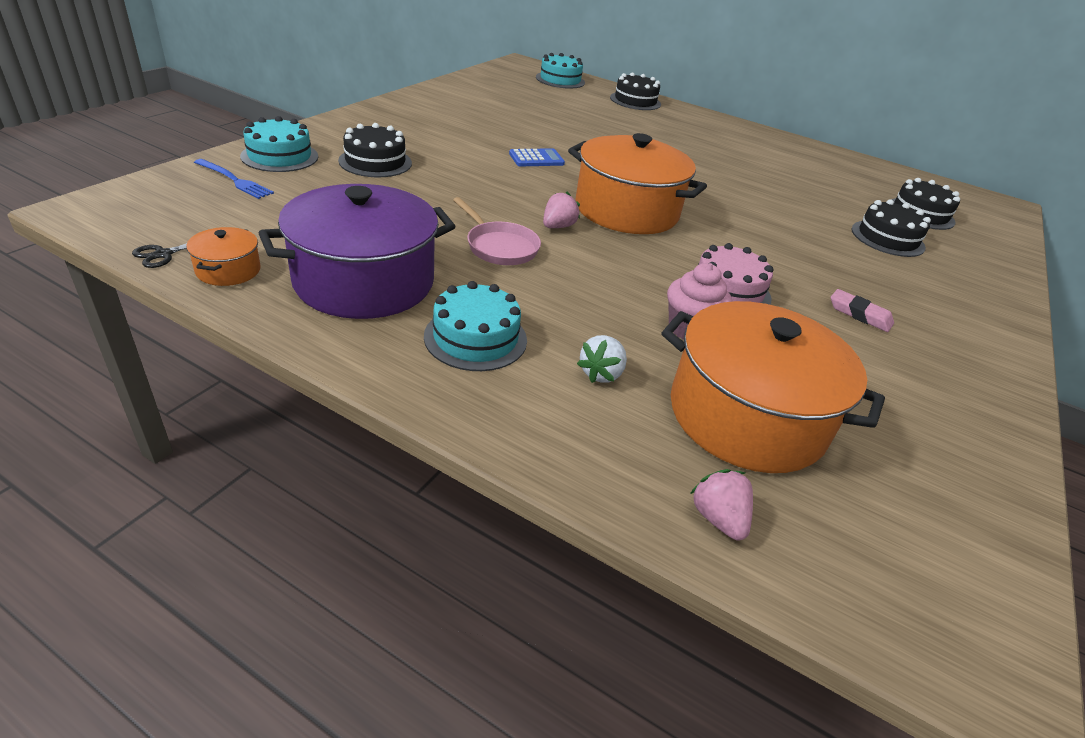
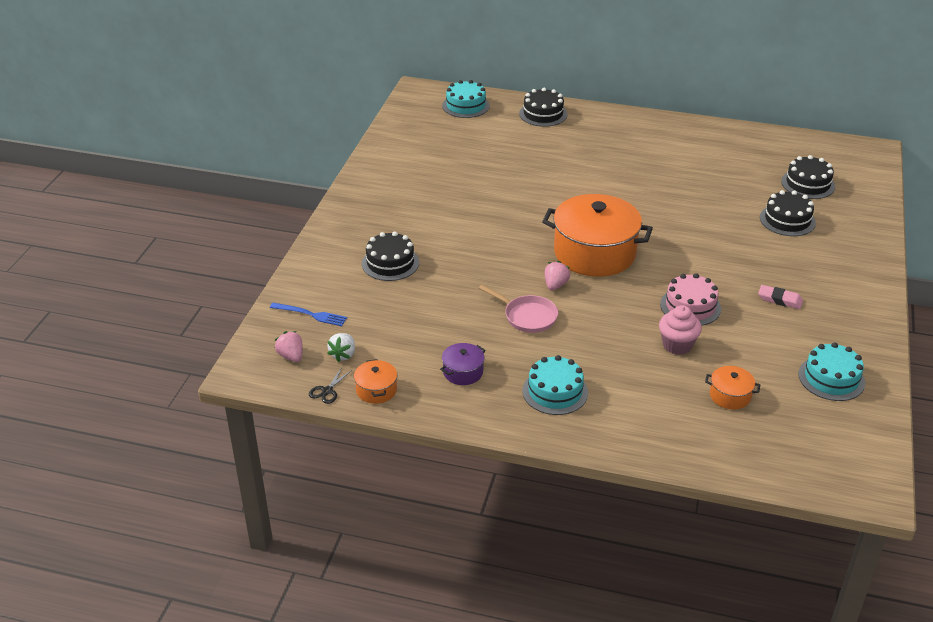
camera: 10 degrees left, 0 degrees up
(280, 156) = (320, 280): turquoise cake -> turquoise cake (831, 378)
(364, 281) = (463, 372): purple pot -> purple pot, size x0.43
(536, 159) = (503, 219): blue calculator -> none
(601, 373) = (639, 393): white strawberry -> white strawberry (343, 355)
(718, 518) = (733, 458): pink strawberry -> pink strawberry (291, 356)
(747, 416) = (730, 396): orange pot -> orange pot, size x0.43

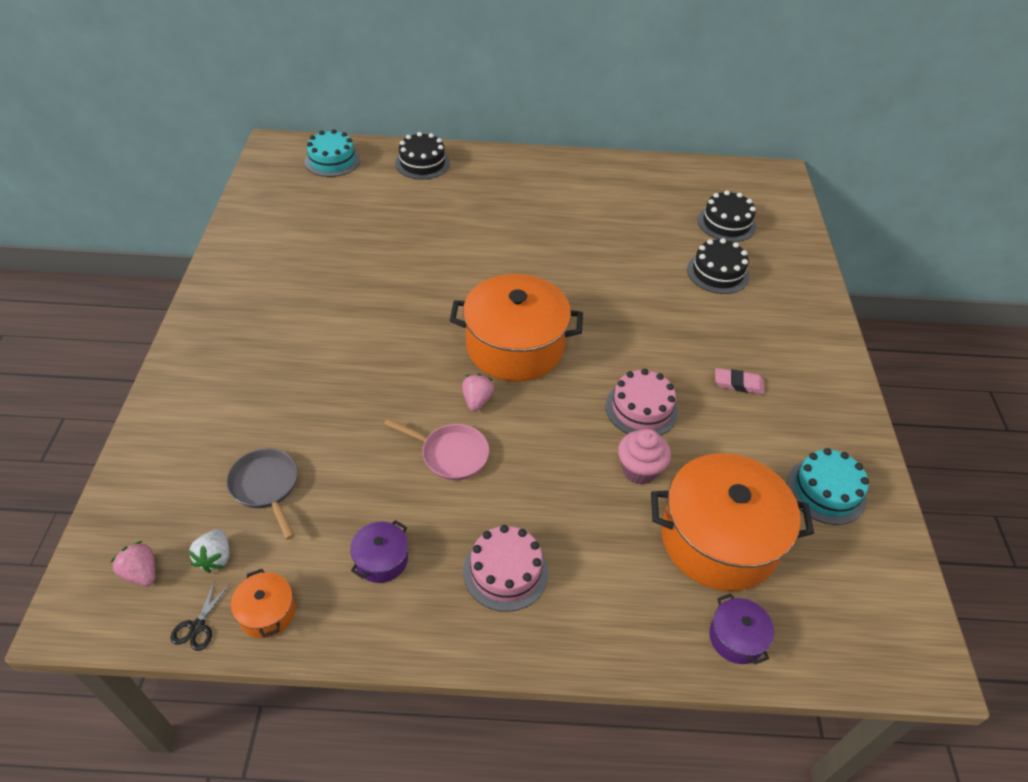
camera: 15 degrees left, 10 degrees up
(311, 315) = (165, 496): blue fork -> none
(384, 318) = (266, 487): none -> grey pan
(390, 263) = (265, 396): black cake -> none
(555, 391) = (505, 571): turquoise cake -> pink cake
(725, 454) = (736, 638): none -> purple pot
(730, 396) = (719, 539): orange pot -> orange pot, size x2.31

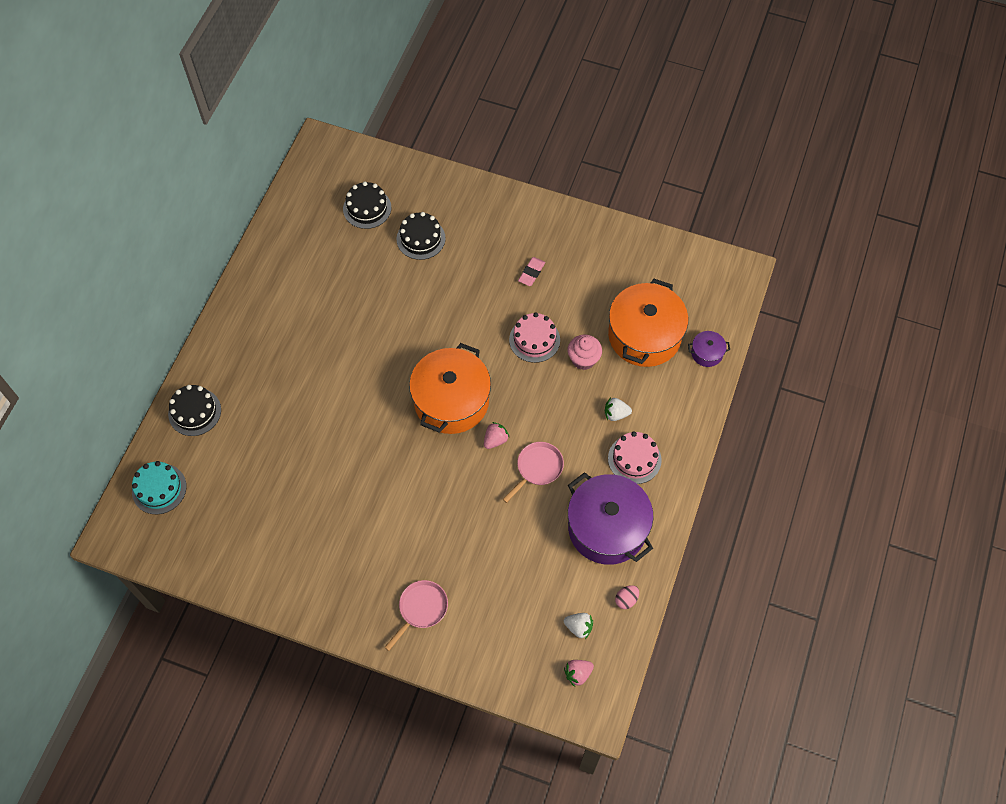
camera: 70 degrees left, 15 degrees up
(197, 626) = (625, 641): black scissors -> none
(225, 380) = (421, 609): none -> pink pan
(266, 487) = (530, 590): grey pan -> none
(267, 612) = (626, 600): orange pot -> pink egg
(381, 559) = (607, 528): purple pot -> purple pot, size x2.31
(477, 400) = (495, 440): pink strawberry -> pink strawberry turned 105 degrees clockwise
(570, 530) = (616, 414): none -> white strawberry
(826, 491) = (628, 263): turquoise cake -> none

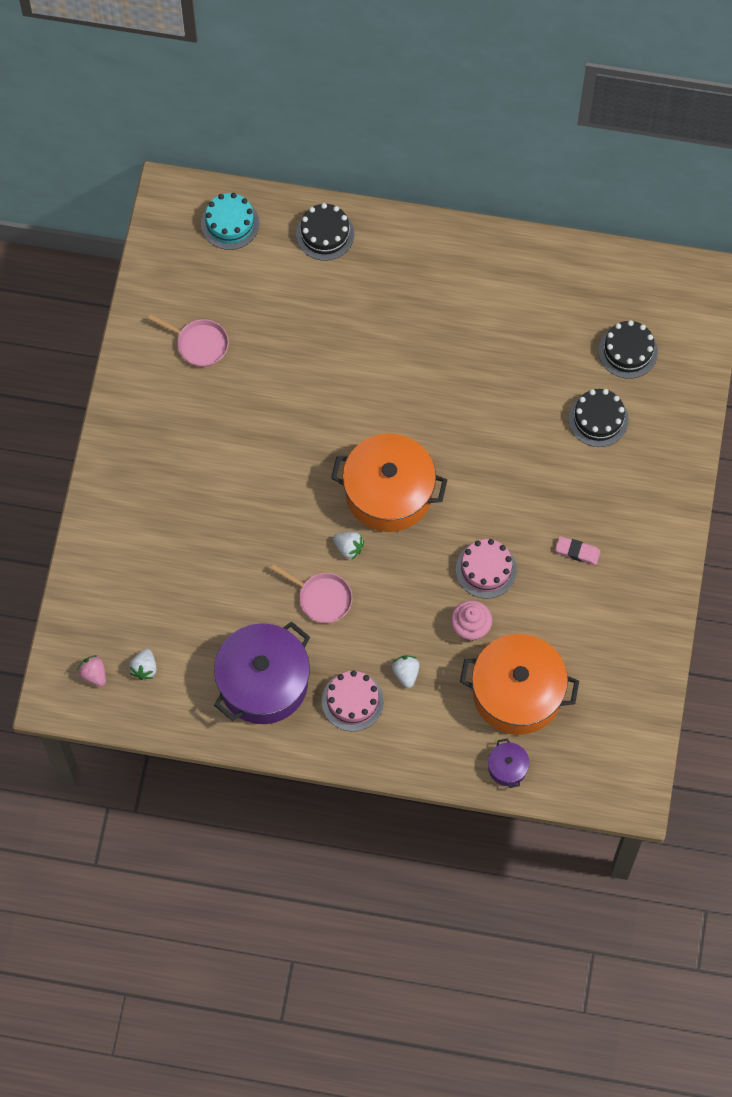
camera: 80 degrees right, 5 degrees up
(421, 609) = (139, 507): pink pan -> pink pan (199, 344)
(495, 440) = (348, 548): pink strawberry -> white strawberry
(626, 600) = (183, 713): pink egg -> none

